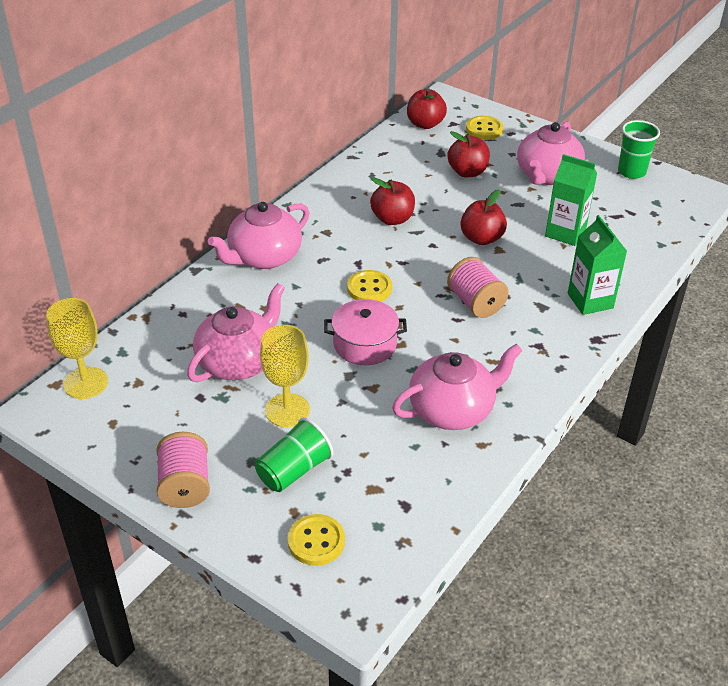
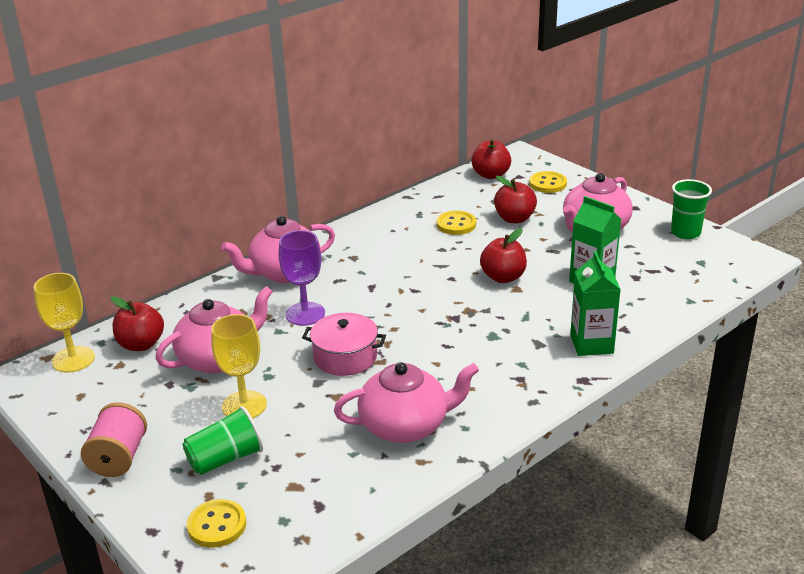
camera: 15 degrees right, 10 degrees down
(305, 301) = (305, 314): none -> purple goblet
(369, 288) = (372, 309): yellow button -> yellow button (456, 224)
(392, 219) = (422, 252): red apple -> red apple (141, 344)
(475, 303) = (471, 333): pink spool -> none

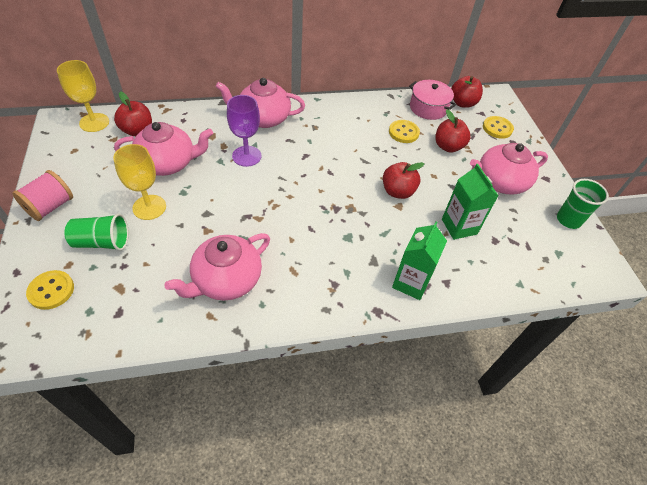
camera: 25 degrees right, 20 degrees up
(345, 357) = (240, 203): pink pot -> pink pot (428, 108)
(405, 426) = (226, 280): pink teapot -> pink teapot turned 120 degrees clockwise

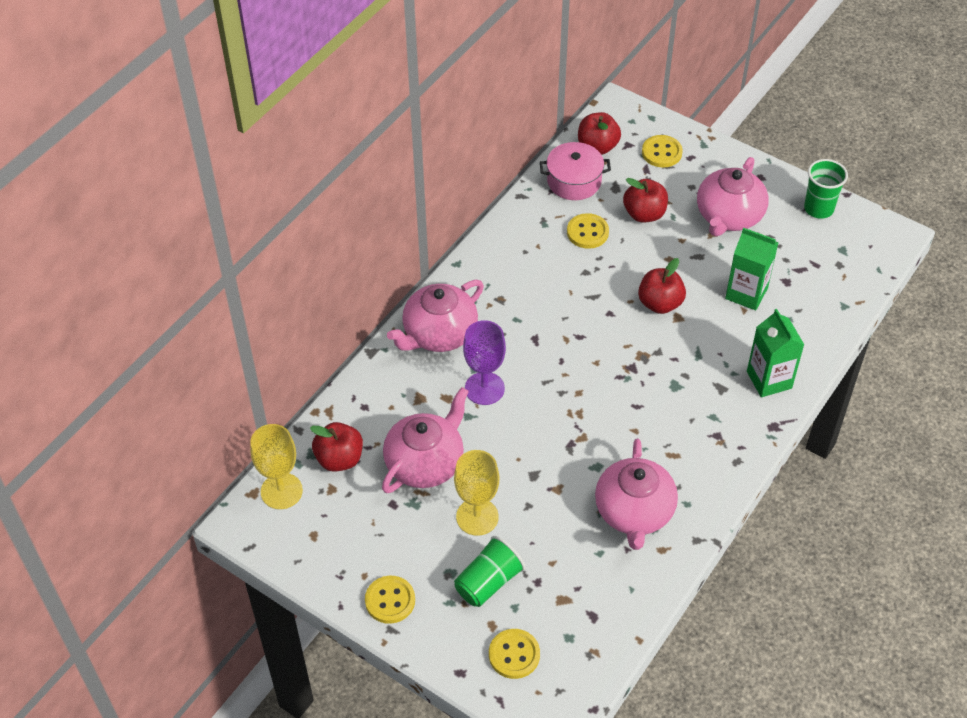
camera: 40 degrees left, 0 degrees up
(50, 206) = (390, 600): pink spool -> yellow button

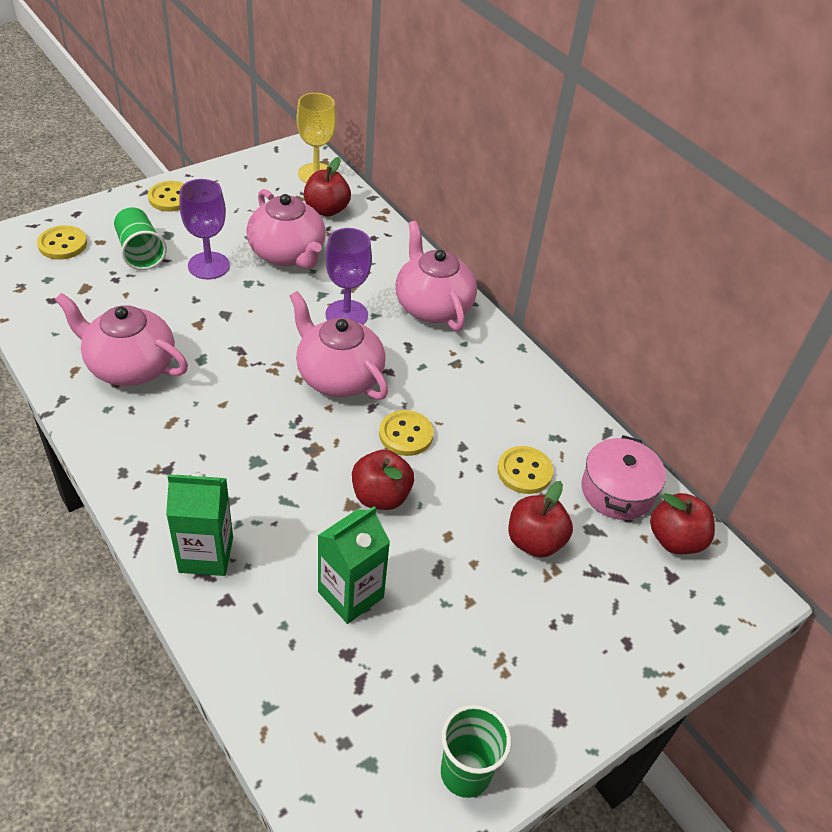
camera: 105 degrees right, 5 degrees down
(477, 517) = (209, 266): yellow goblet -> purple goblet
(661, 152) = (645, 610): yellow button -> yellow button (406, 434)
(728, 216) = (495, 638): pink teapot -> pink teapot (338, 376)

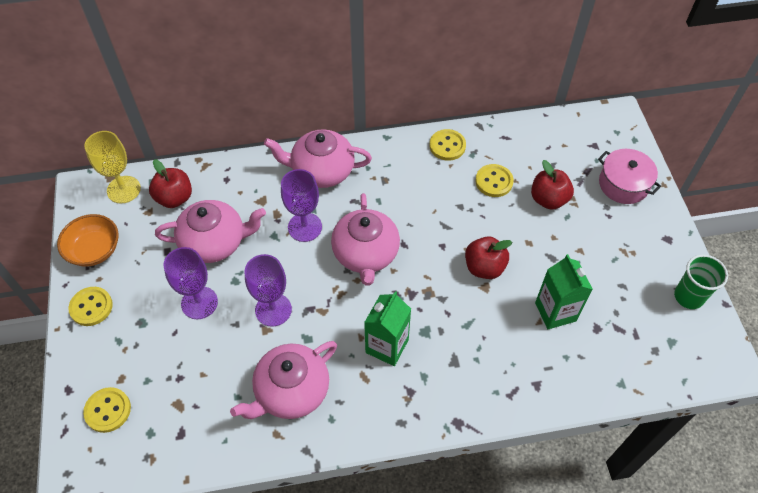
camera: 60 degrees left, 10 degrees up
(140, 252) = (153, 349): green cup -> none
(206, 554) = (496, 387): green carton -> green carton (387, 346)
(226, 322) = (273, 310): none -> purple goblet
(235, 179) = (94, 250): none -> orange bowl
(338, 376) = (366, 254): pink teapot -> pink teapot turned 75 degrees counterclockwise
(406, 434) = (437, 234): yellow button -> yellow button (447, 146)
(617, 491) = (526, 142): pink pot -> pink pot (623, 184)
(675, 539) = (570, 131): red apple -> none

